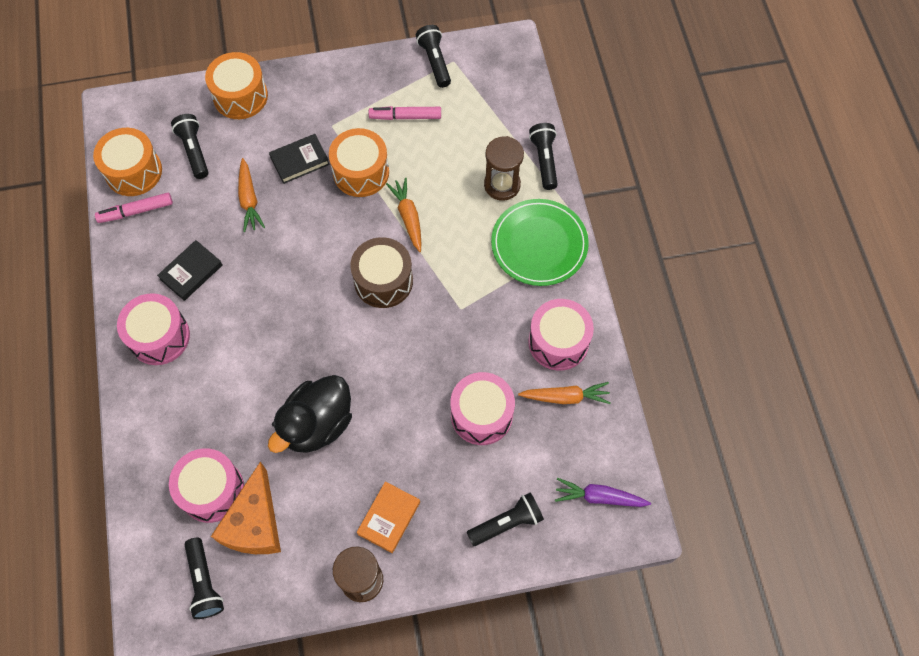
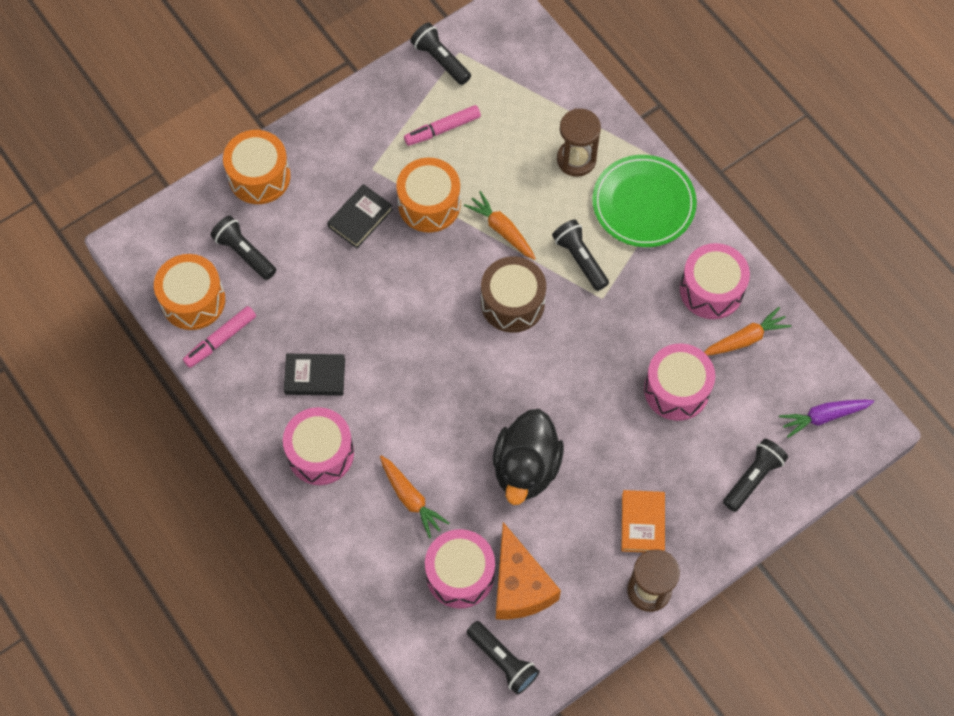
camera: 25 degrees left, 0 degrees up
(191, 272) = (315, 376): black book -> black book turned 75 degrees clockwise
(249, 200) = (331, 279): orange carrot -> orange carrot (411, 498)
(544, 160) = (604, 118): black flashlight -> black flashlight (580, 259)

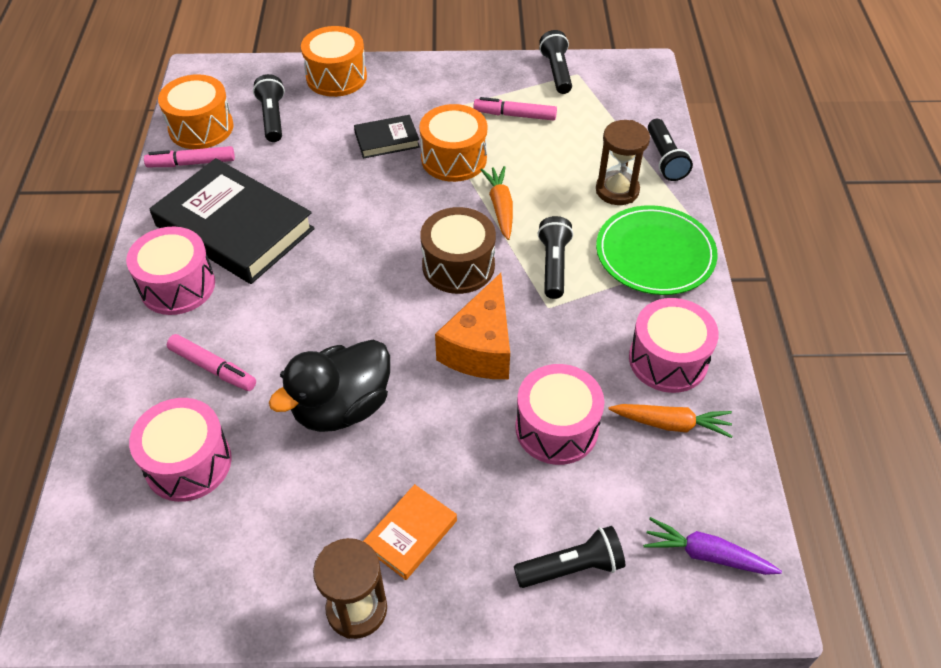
camera: 35 degrees right, 15 degrees down
(315, 376) = (235, 227): black book -> black book, size x2.11
(411, 498) = (213, 368): orange carrot -> pink marker
(503, 660) = (144, 575): black flashlight -> black flashlight (665, 159)
(519, 586) = (231, 512): orange cheese -> orange cheese (480, 347)

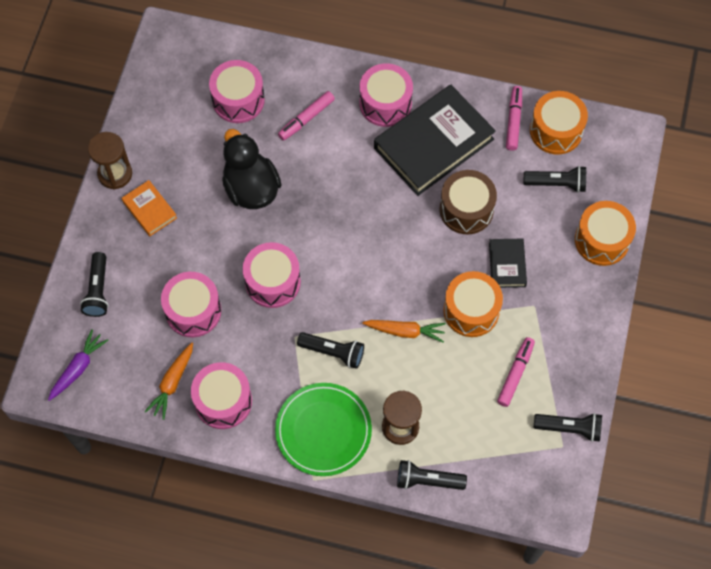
camera: 105 degrees right, 15 degrees up
(458, 266) = (352, 286): brown drum -> brown drum (466, 209)
(480, 347) = (272, 282): orange cheese -> pink drum

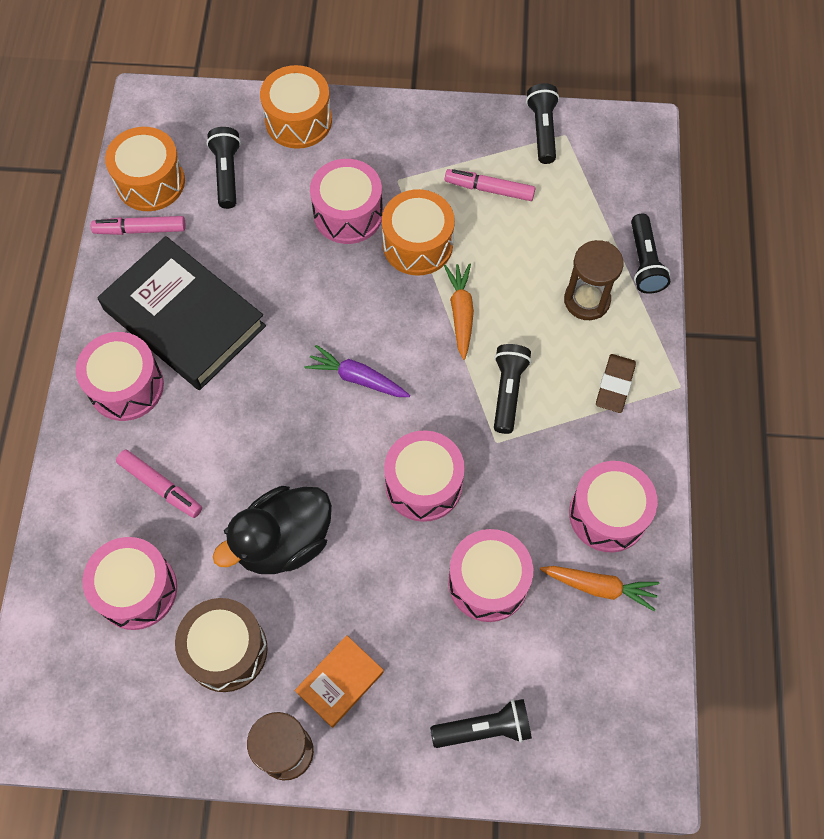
camera: 100 degrees left, 0 degrees up
(78, 368) = (610, 727): purple carrot -> purple carrot (357, 378)
(323, 430) = (614, 385): green plate -> brown eraser
(466, 209) = (278, 267): brown drum -> brown drum (226, 650)
(507, 264) = (348, 214): black book -> pink drum

